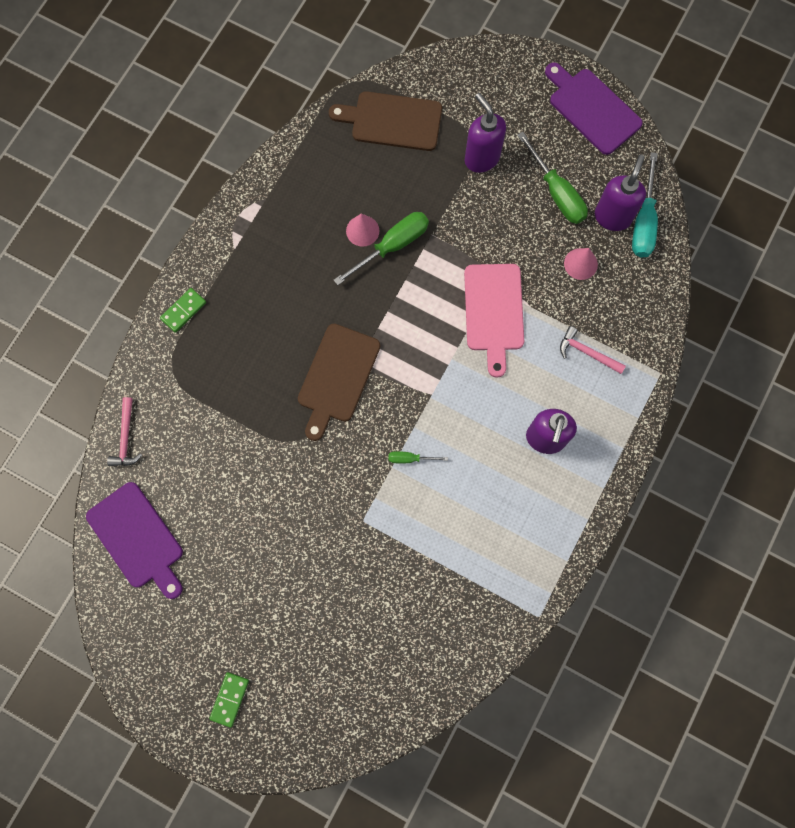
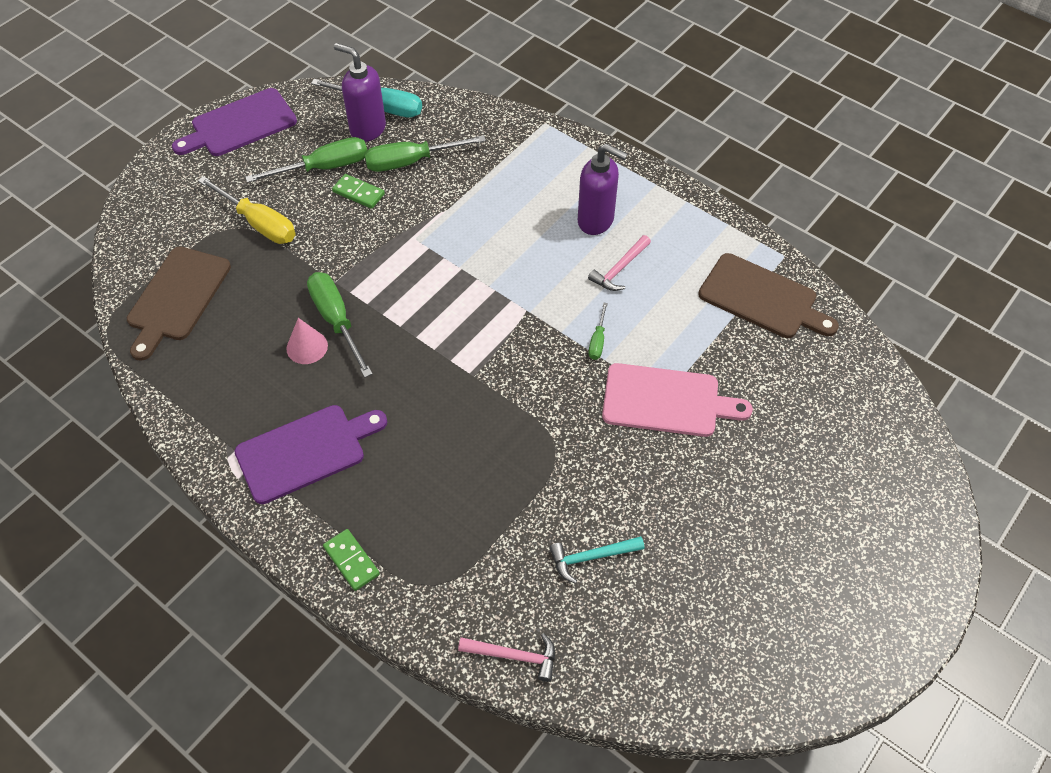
camera: 80 degrees left, 20 degrees down
(137, 538) = (656, 655): purple cutting board -> purple cutting board (305, 451)
(209, 481) = (591, 557): none -> turquoise hammer
(229, 699) = (869, 567): green domino -> green domino (358, 193)
(337, 377) = (485, 398): brown cutting board -> brown cutting board (762, 298)
(481, 158) = (259, 223): purple soap dispenser -> yellow screwdriver
(494, 312) = (444, 240): pink cutting board -> pink cutting board (666, 401)
(580, 264) = (411, 162): pink cone -> green screwdriver
(587, 352) = (510, 173): pink hammer -> pink hammer (619, 269)

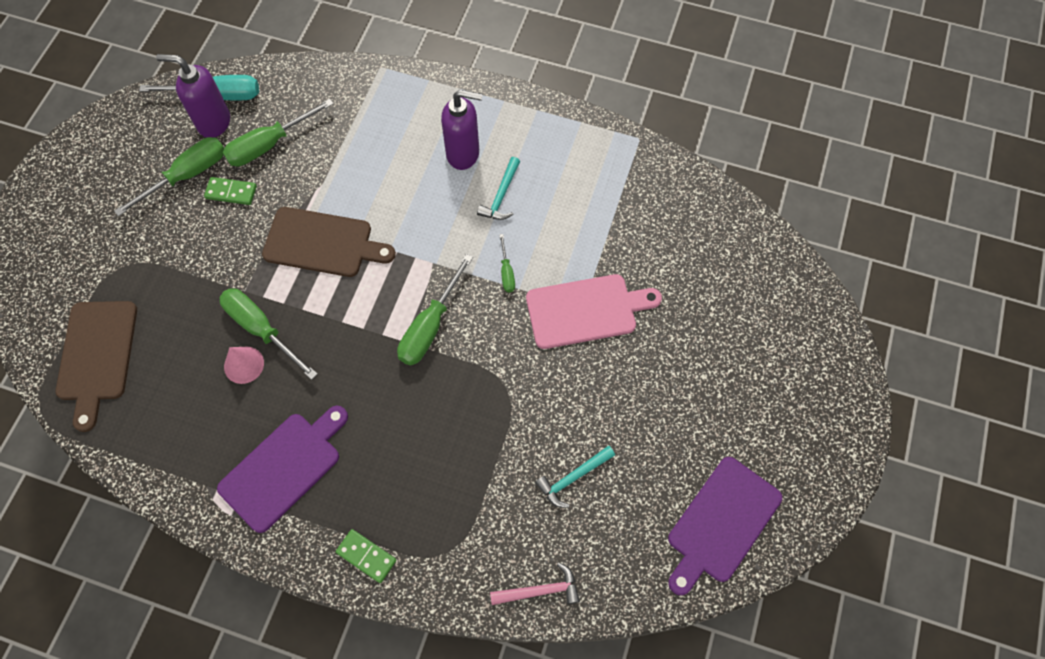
camera: 20 degrees left, 10 degrees up
(240, 125) = (84, 154): purple cutting board -> purple cutting board (721, 523)
(259, 223) = (146, 253): yellow screwdriver -> none
(501, 367) = (430, 326): none -> green screwdriver
(619, 269) = (501, 196): pink hammer -> turquoise hammer
(762, 298) = (634, 185): brown cutting board -> brown cutting board (322, 243)

